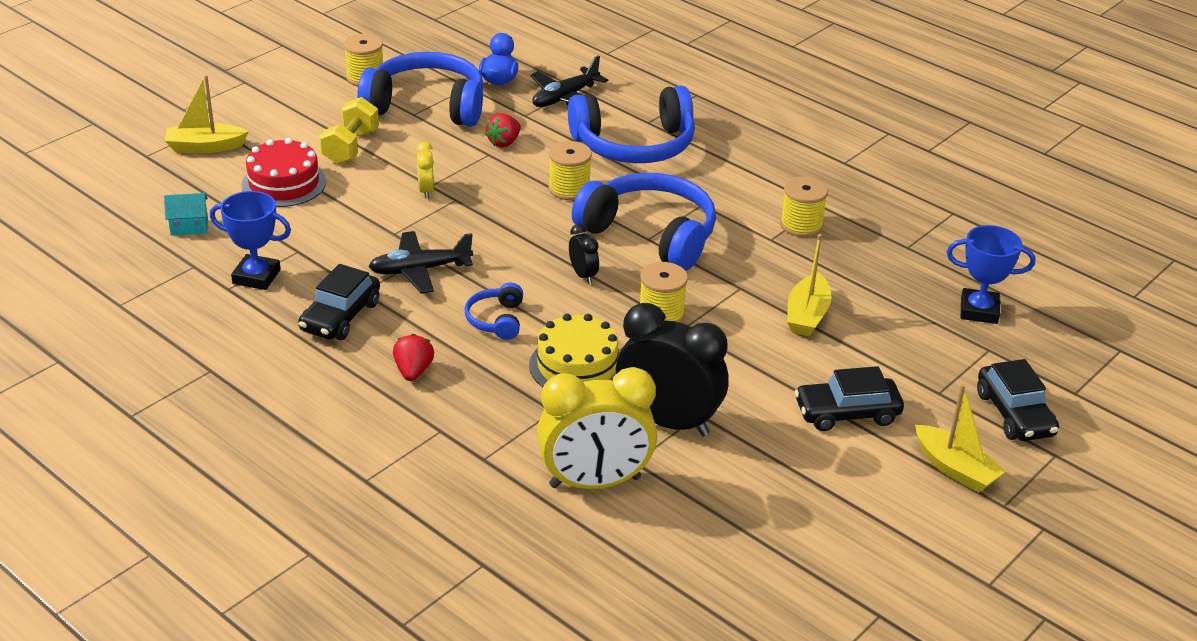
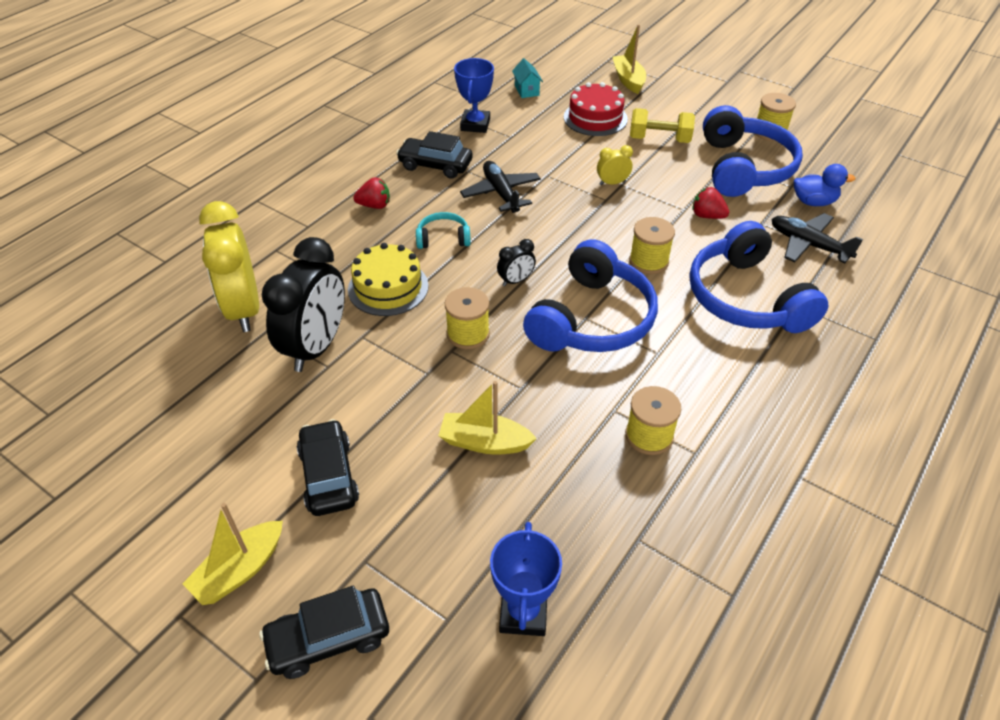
camera: 85 degrees right, 10 degrees up
(496, 320) = (443, 238): blue headphones -> turquoise headphones

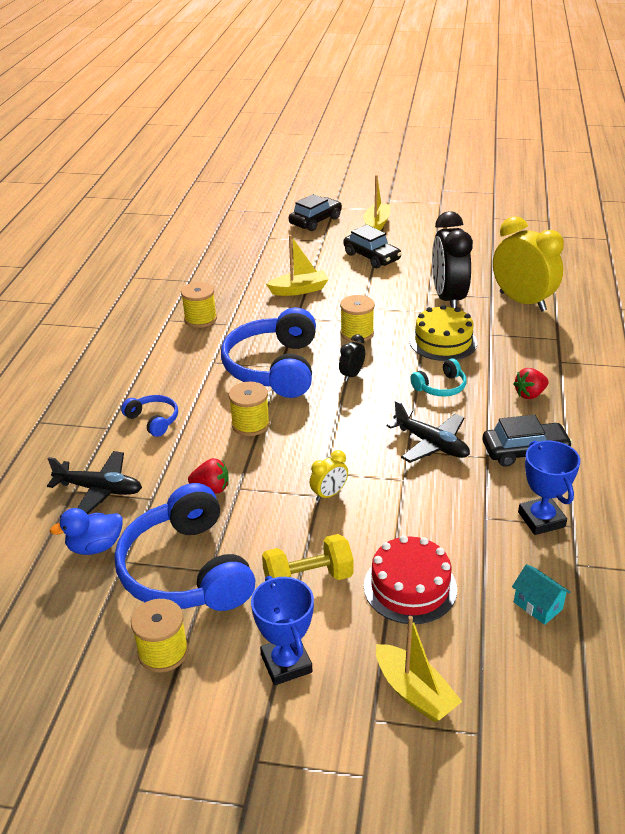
camera: 155 degrees right, 10 degrees down
(523, 613) = (234, 247): blue trophy -> blue trophy (286, 663)
(746, 298) = (153, 420): blue headphones -> blue headphones, size x0.46

